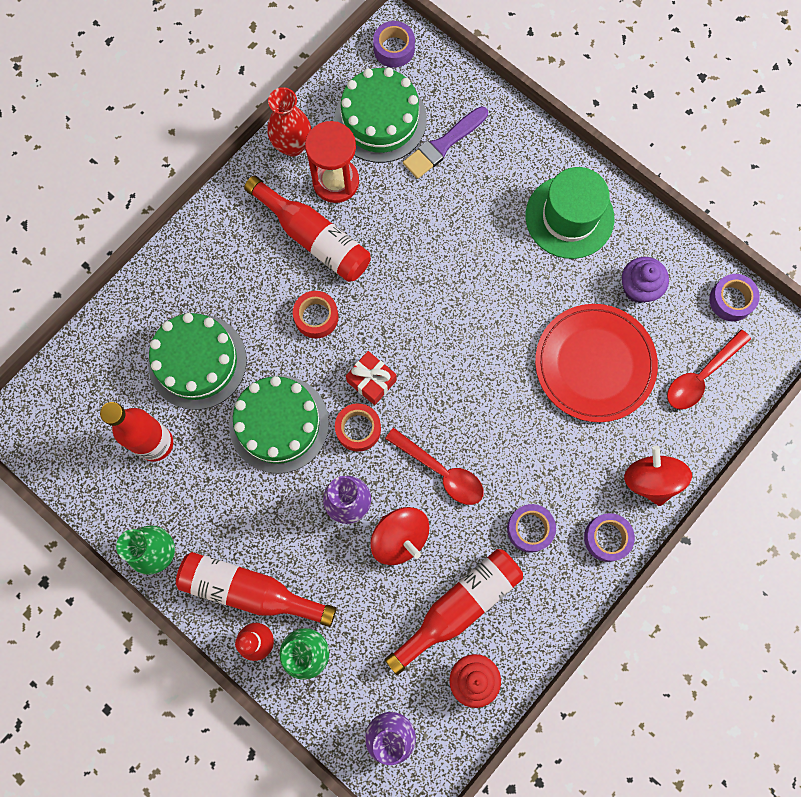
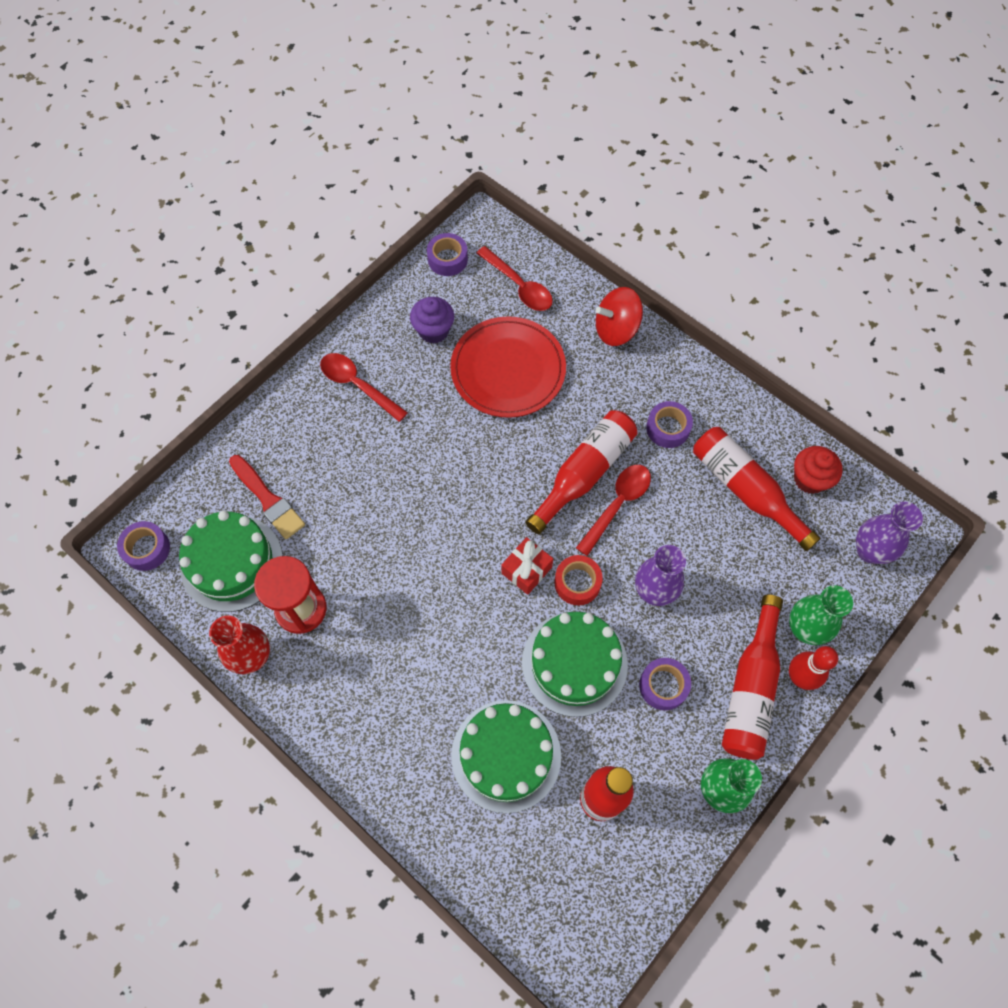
camera: 90 degrees left, 10 degrees down
(314, 238) = (366, 630): red bottle -> red bottle (584, 473)
(316, 317) = (456, 627): red tape -> none
(400, 538) = (685, 542): red spinning top -> none
(443, 145) = (268, 499): purple brush -> red brush
(569, 217) = (358, 385): green hat -> red spoon
(607, 538) = (671, 366): purple tape -> purple tape (663, 686)

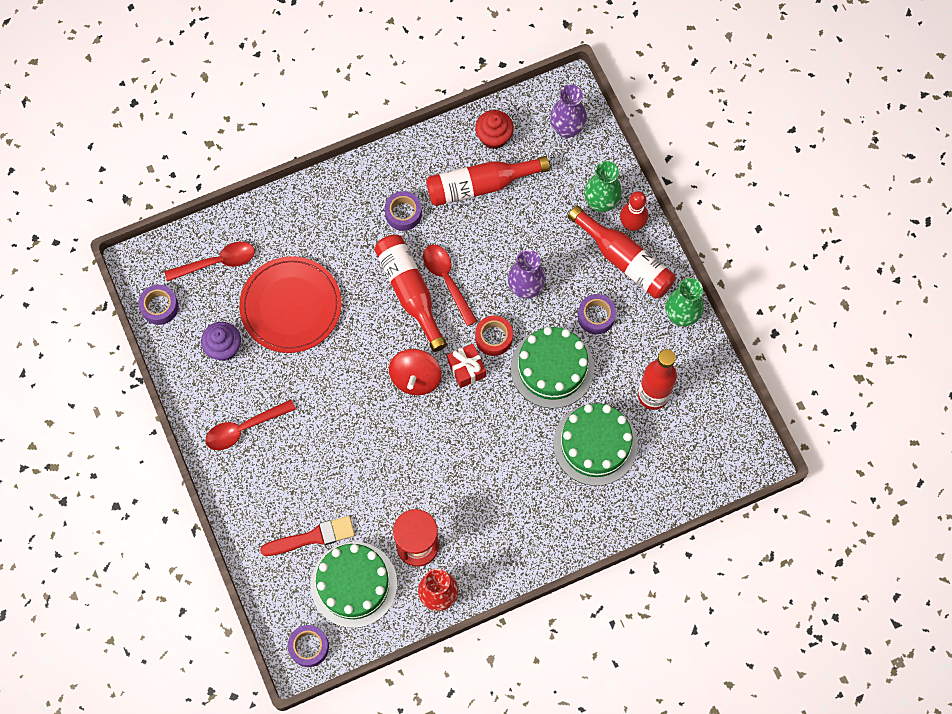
camera: 65 degrees left, 5 degrees up
(616, 329) = (298, 208): red spinning top -> red spinning top (415, 378)

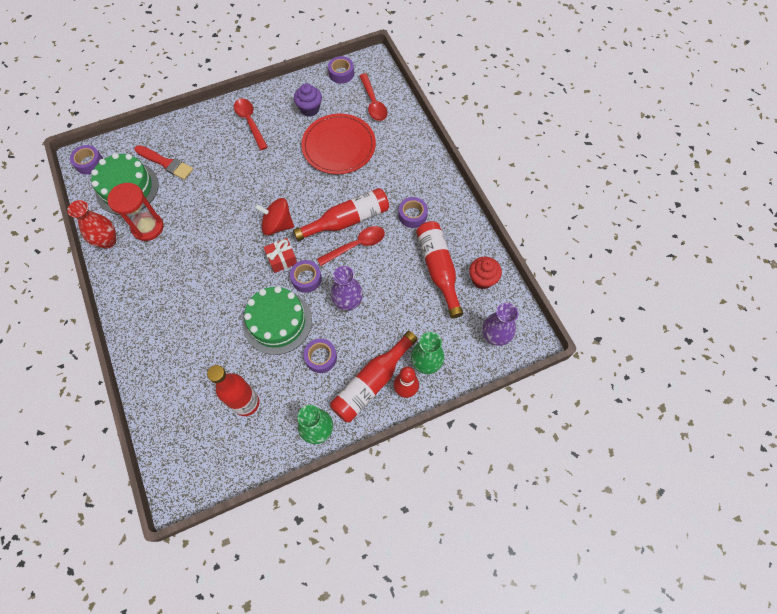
camera: 90 degrees right, 5 degrees down
(312, 537) = (166, 163): red brush -> red brush turned 45 degrees counterclockwise
(493, 338) = (306, 278): red tape -> purple tape
(595, 444) = (208, 354): green cake -> none

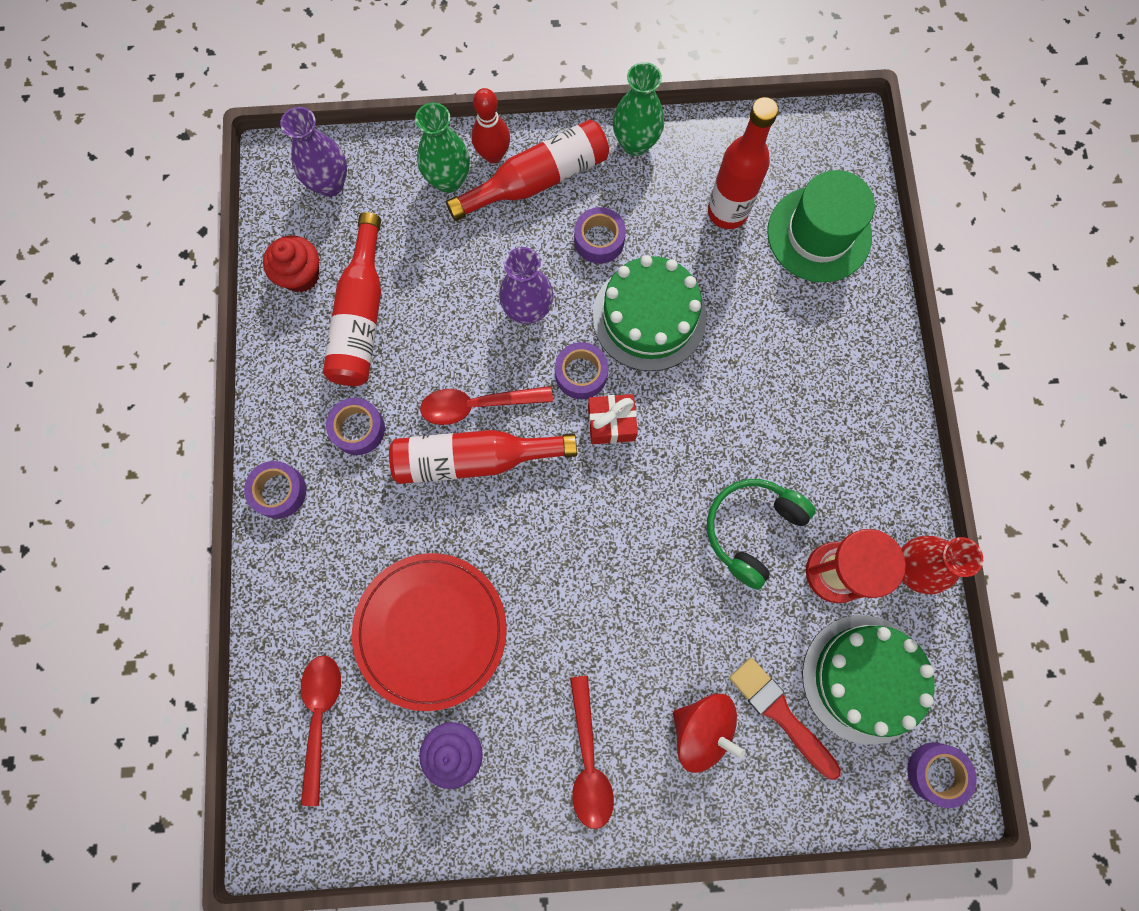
camera: 160 degrees left, 10 degrees up
(184, 408) = (819, 234): none -> green hat
(194, 233) = (752, 530): none -> green headphones
(277, 225) = (600, 494): red spinning top -> red spinning top (702, 729)
(341, 73) = (354, 830): purple tape -> purple tape (279, 491)

